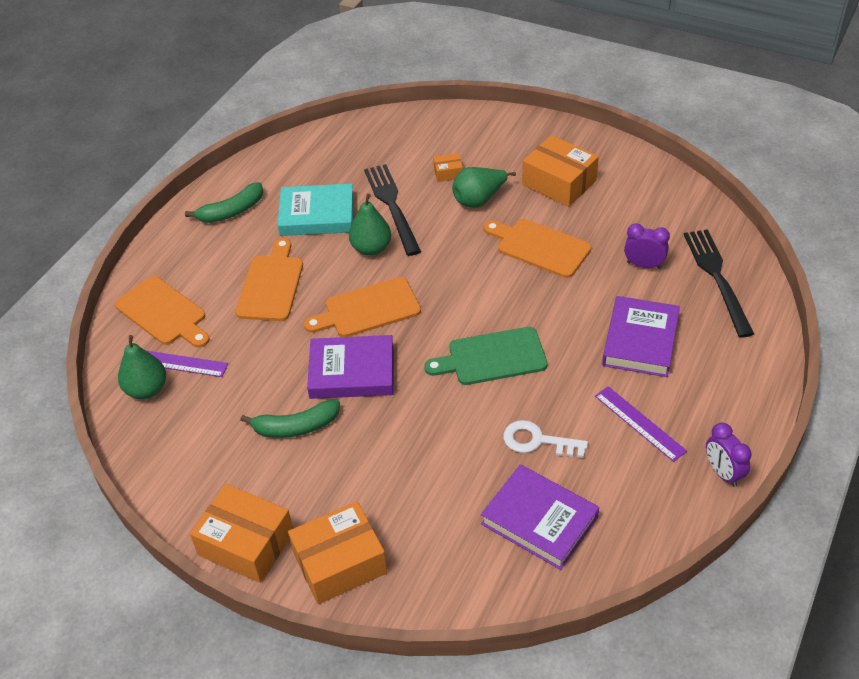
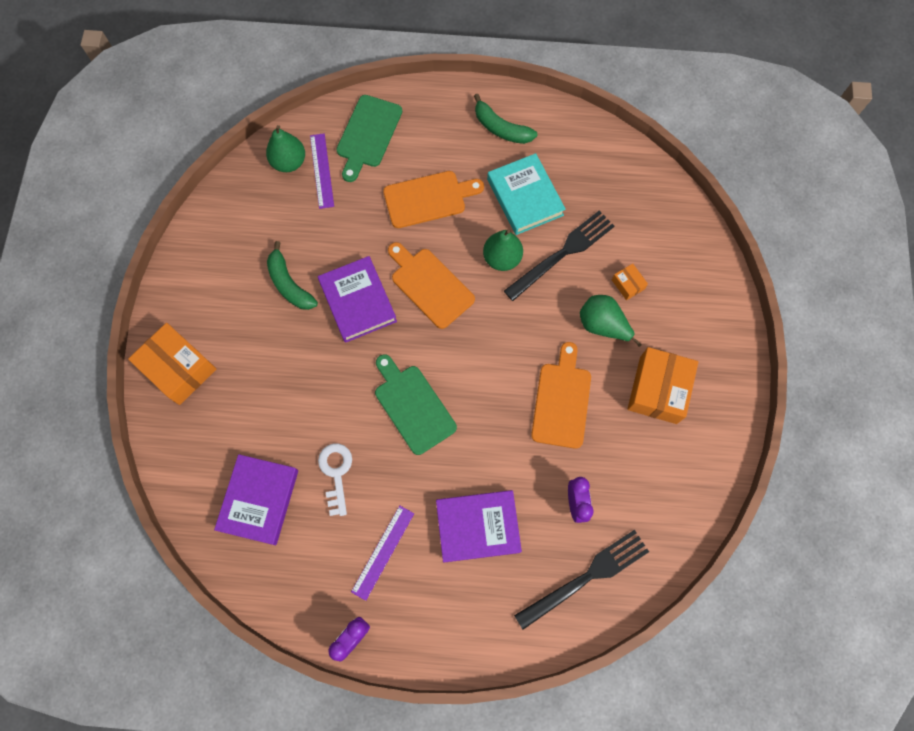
camera: 65 degrees right, 25 degrees up
(163, 313) = (368, 134): orange cutting board -> green cutting board
(246, 543) = (176, 297): orange box -> none

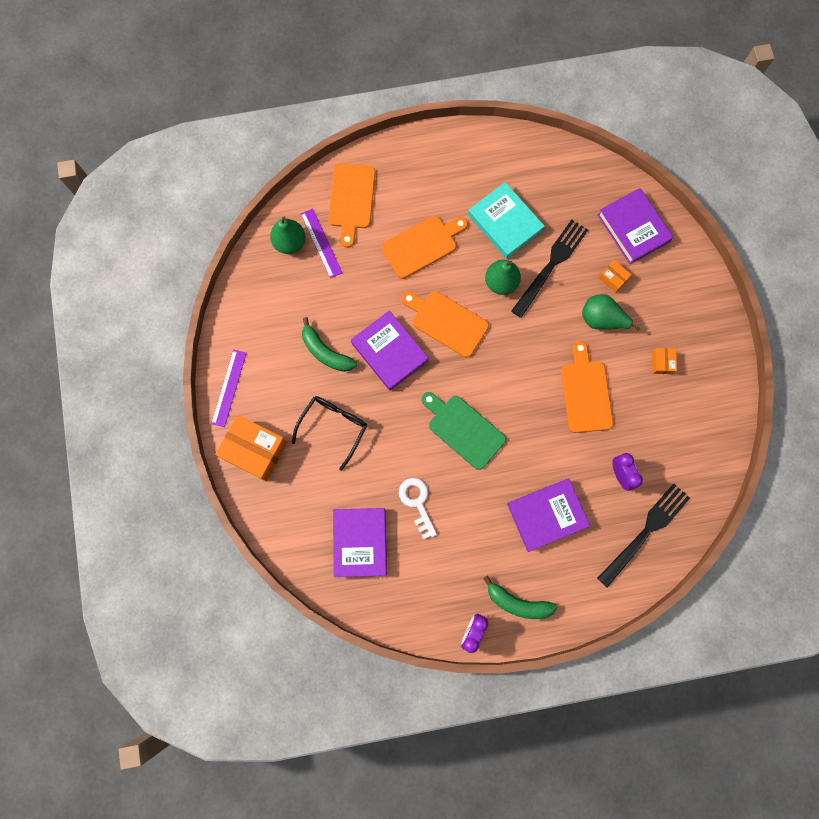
camera: 15 degrees left, 5 degrees up
(272, 366) = (334, 427): none -> black glasses
(368, 134) = (351, 200): green cutting board -> orange cutting board
(383, 552) = (476, 557): purple ruler -> purple ruler (229, 388)
(501, 128) = (466, 165): green banana -> green banana (518, 603)
(658, 390) = (662, 362): orange box -> orange box, size x0.46
(665, 237) = (633, 228): none -> purple book

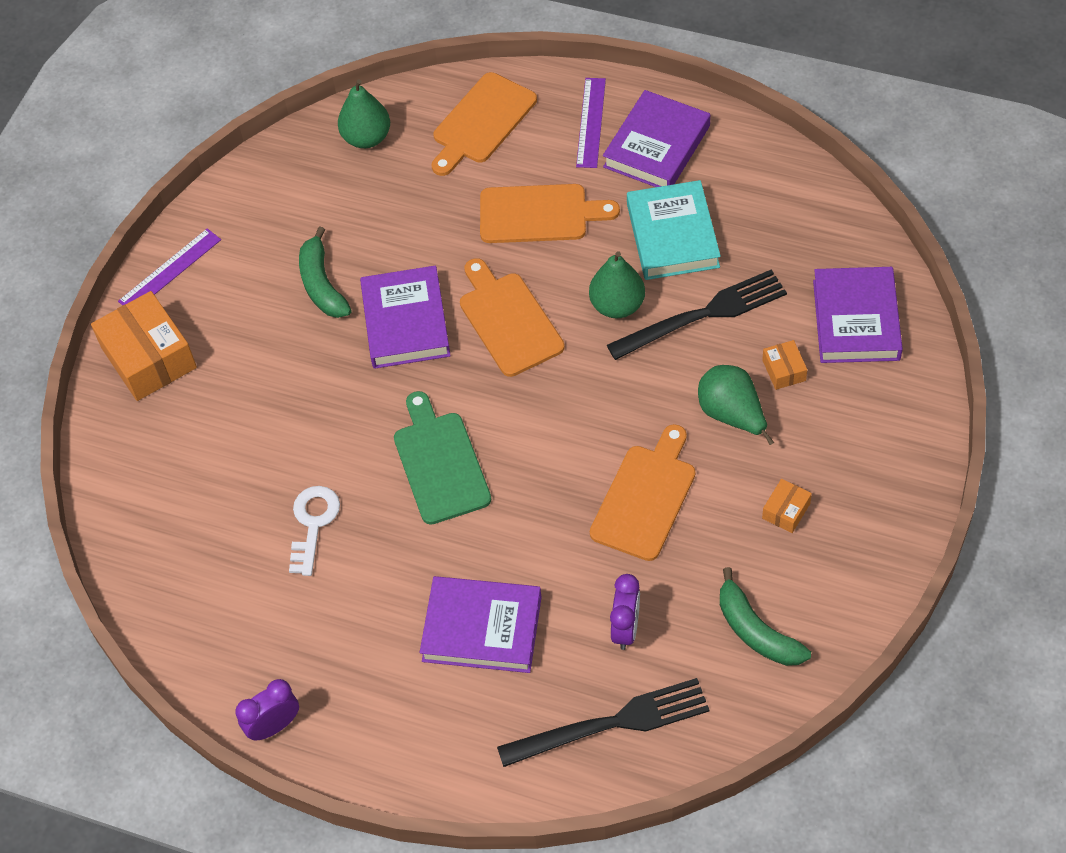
camera: 35 degrees right, 20 degrees down
(321, 243) = (407, 155): purple ruler -> purple ruler (591, 122)
(334, 427) = (269, 378): black glasses -> none
(360, 542) = (203, 535): purple book -> purple book (656, 146)
(518, 603) = (362, 722): green banana -> green banana (756, 631)

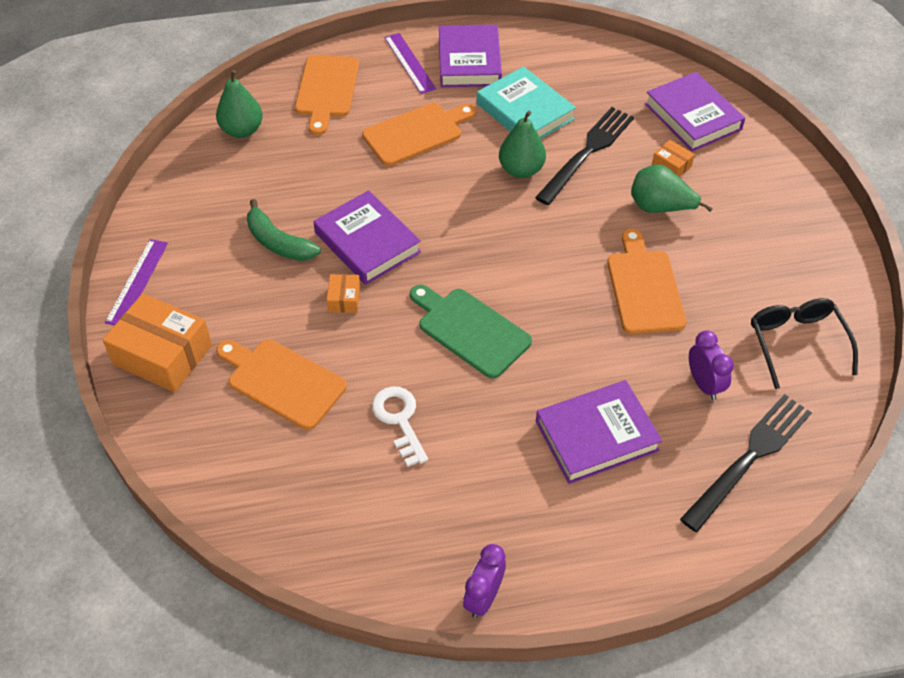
camera: 35 degrees left, 5 degrees down
(508, 320) = (447, 210): orange cutting board -> orange cutting board (282, 381)
(756, 631) = (796, 342): green banana -> black glasses
(786, 511) = (748, 254): orange box -> orange box (344, 299)

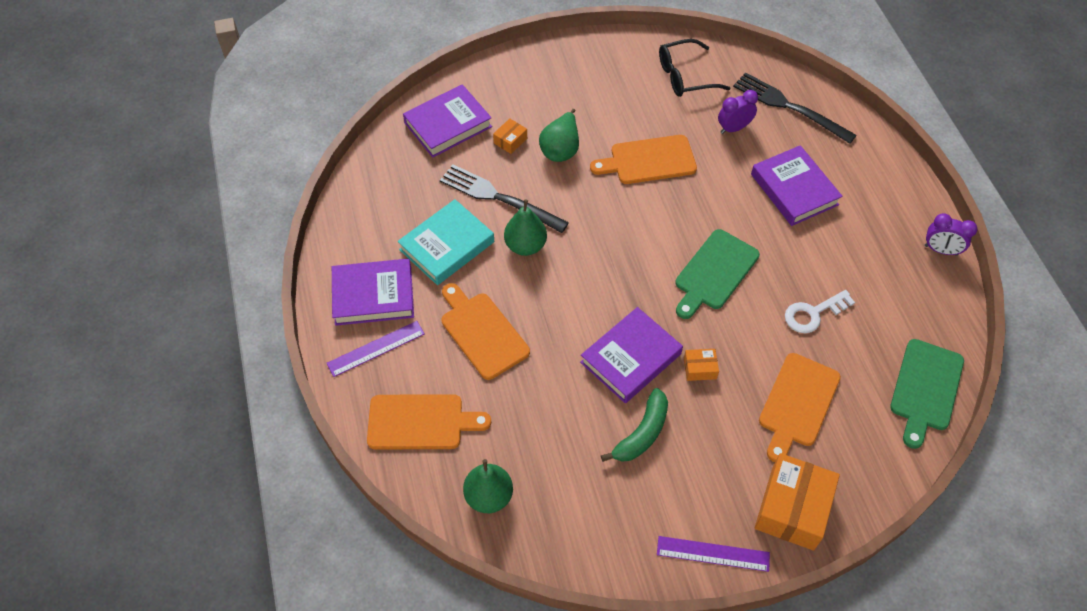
camera: 95 degrees left, 5 degrees up
(273, 520) = (925, 389): none -> green cutting board

